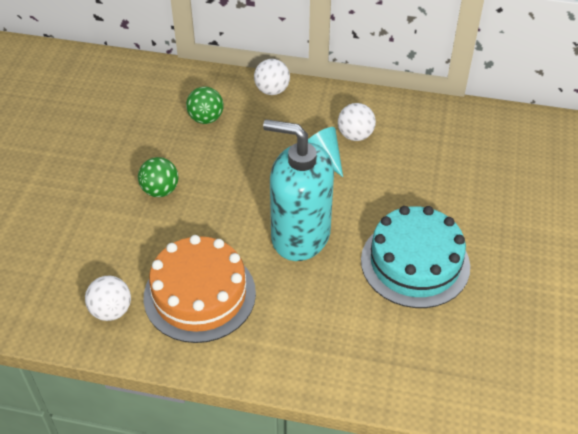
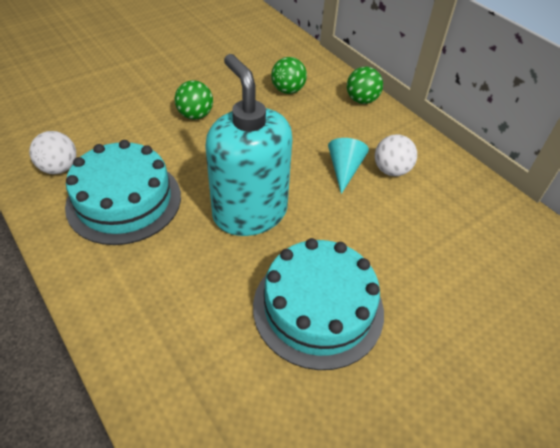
camera: 40 degrees right, 0 degrees up
(199, 295) = (124, 200): orange cake -> turquoise cake
(272, 90) = (361, 100): white ball -> green ball

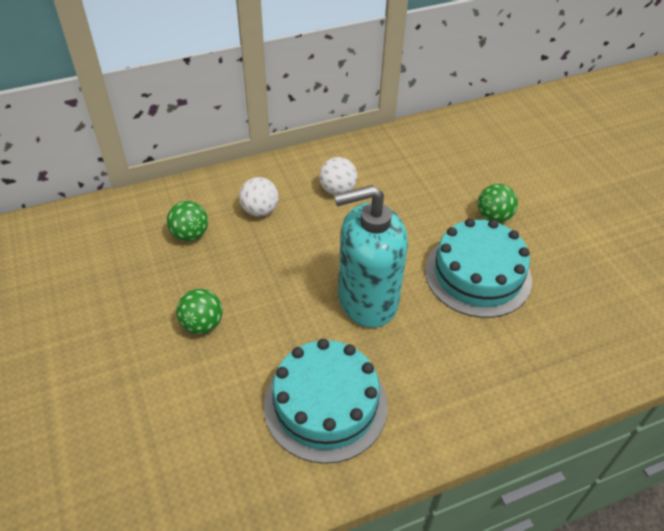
camera: 75 degrees left, 0 degrees up
(59, 168) = (253, 471): white ball -> white ball (260, 210)
(344, 169) = (327, 220): turquoise cone -> none
(361, 100) = (231, 182): green ball -> green ball (493, 217)

